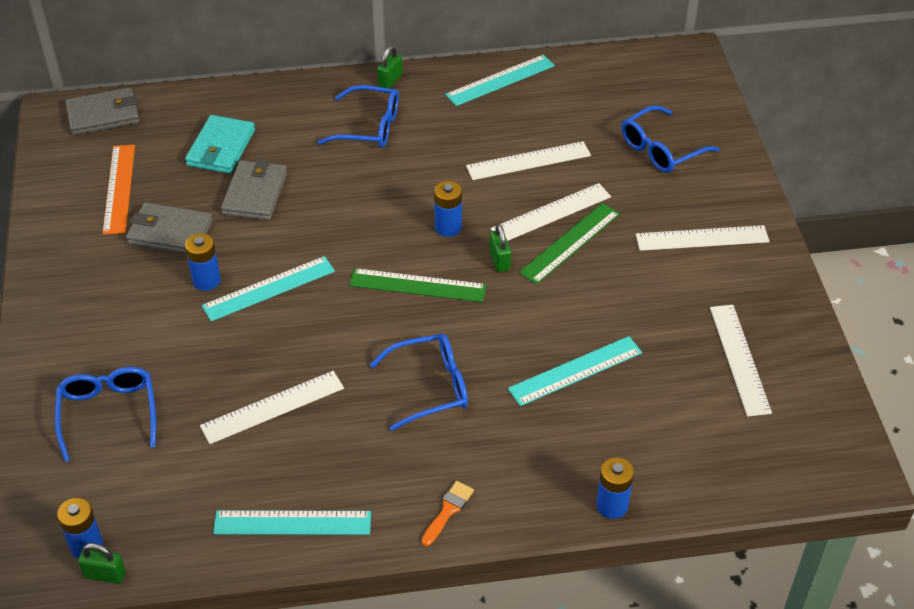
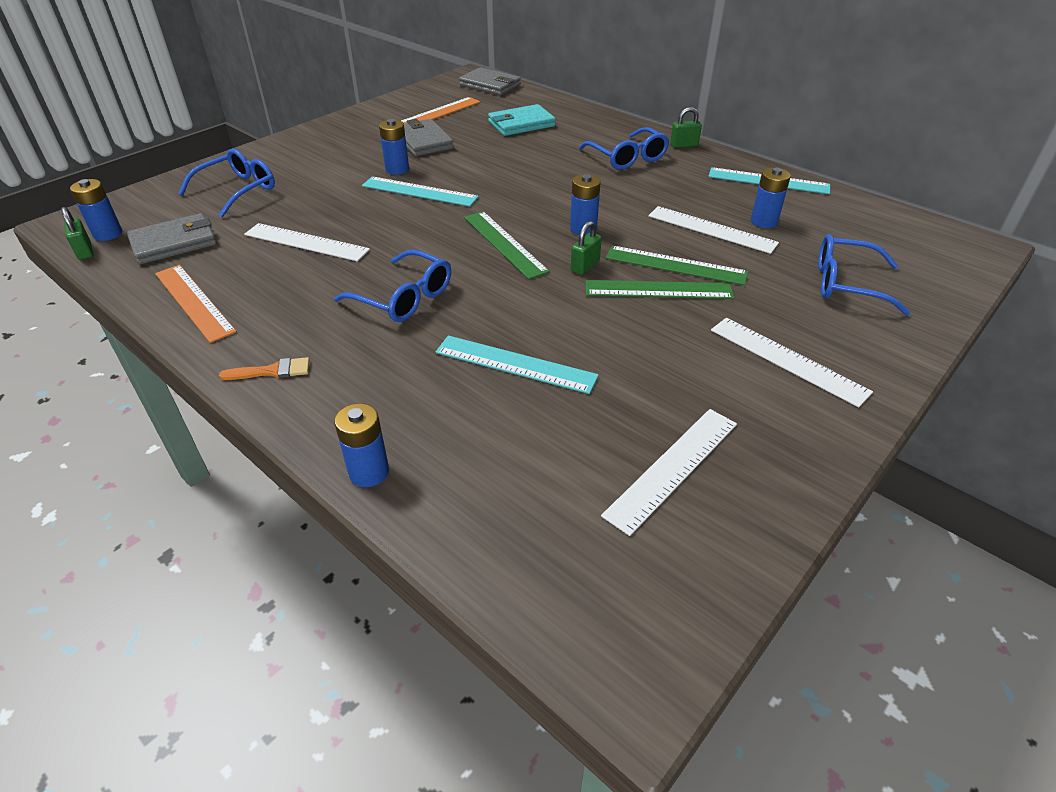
camera: 50 degrees right, 5 degrees down
(255, 193) = (499, 150): grey wallet -> grey wallet (174, 243)
(292, 522) = (194, 301): turquoise ruler -> orange ruler
(549, 127) = (764, 221): none -> blue battery
(551, 213) = (675, 265): white ruler -> green ruler

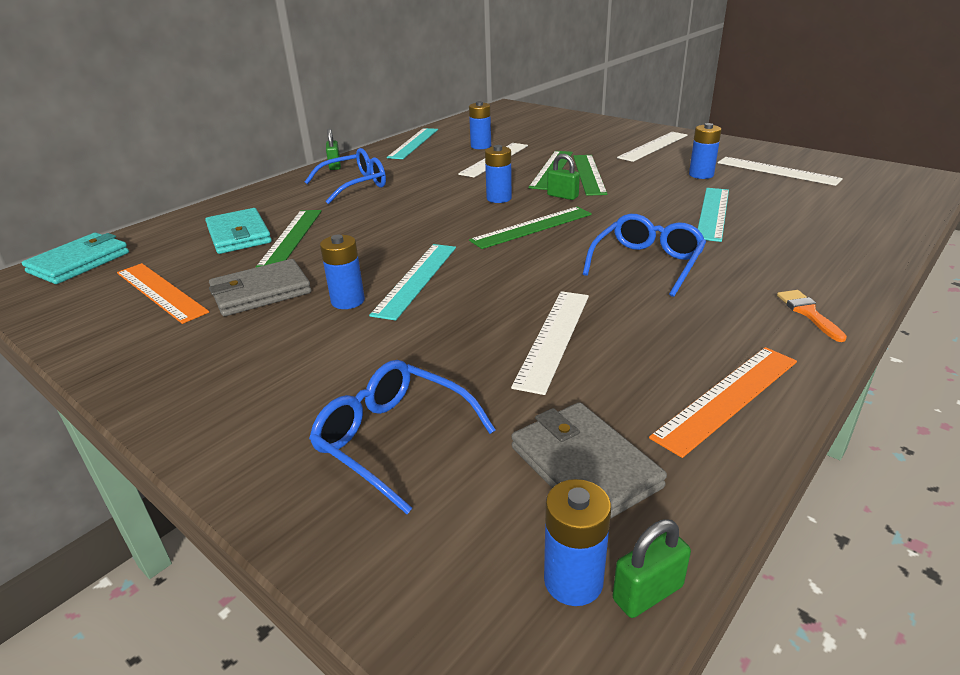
camera: 90 degrees left, 10 degrees down
(369, 472) = (879, 251): blue battery -> blue battery (701, 175)
(490, 85) = (79, 262): grey wallet -> turquoise wallet
(511, 142) = (291, 237): none -> green ruler
(846, 284) = (561, 132): blue glasses -> none

